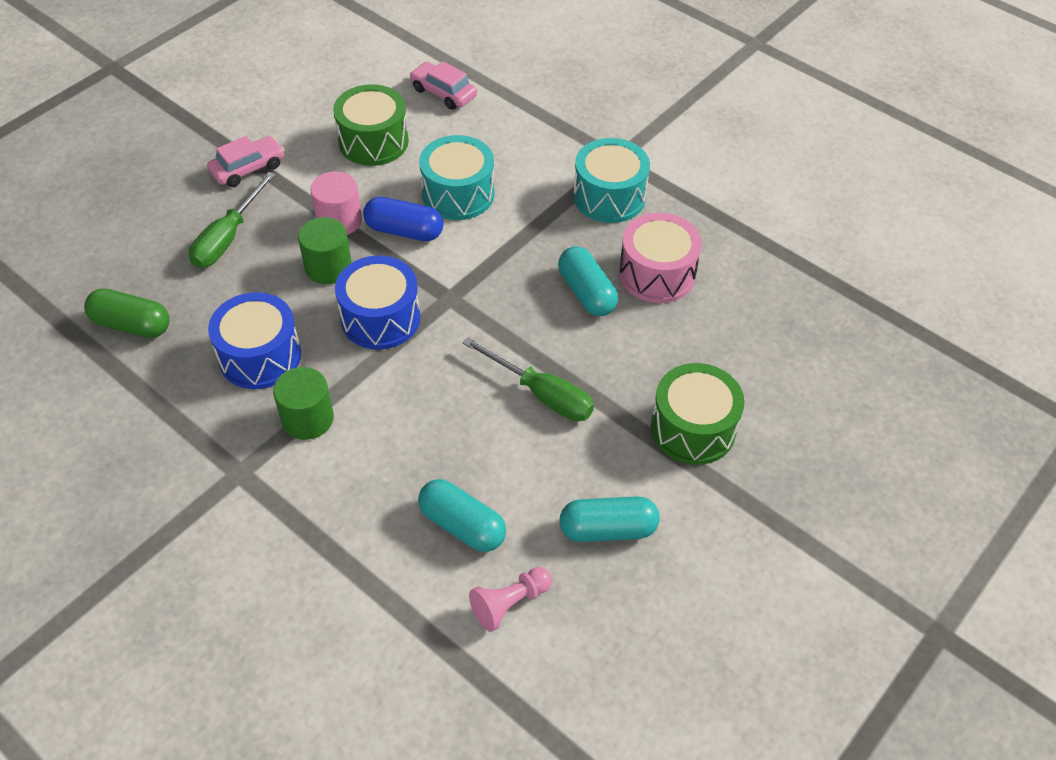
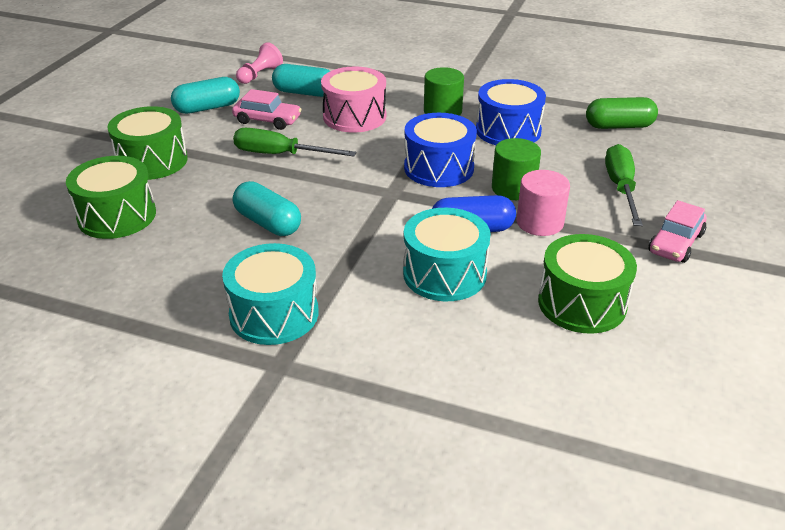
camera: 160 degrees right, 15 degrees down
(443, 93) = (556, 391): pink car -> pink car (267, 120)
(657, 274) = (201, 253): pink drum -> pink drum (354, 117)
(734, 346) = (117, 216): none -> green drum

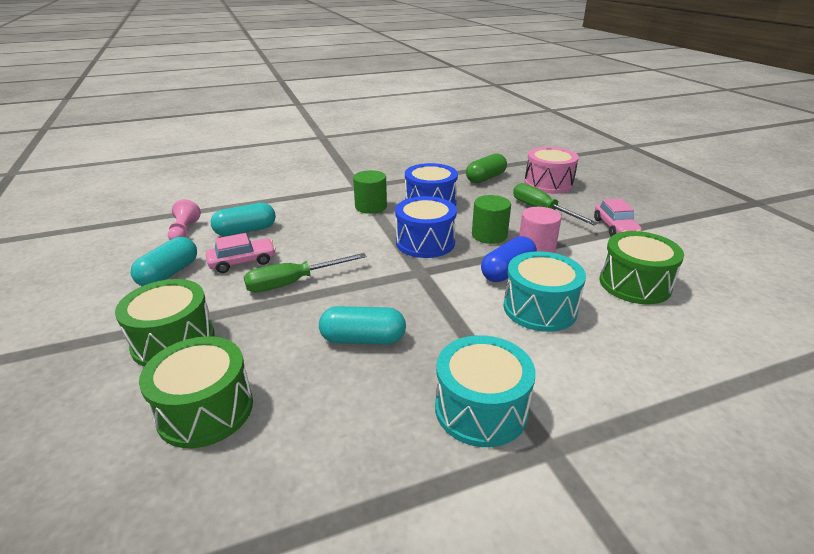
camera: 40 degrees left, 5 degrees down
(354, 117) = (312, 232): pink drum -> pink drum (548, 183)

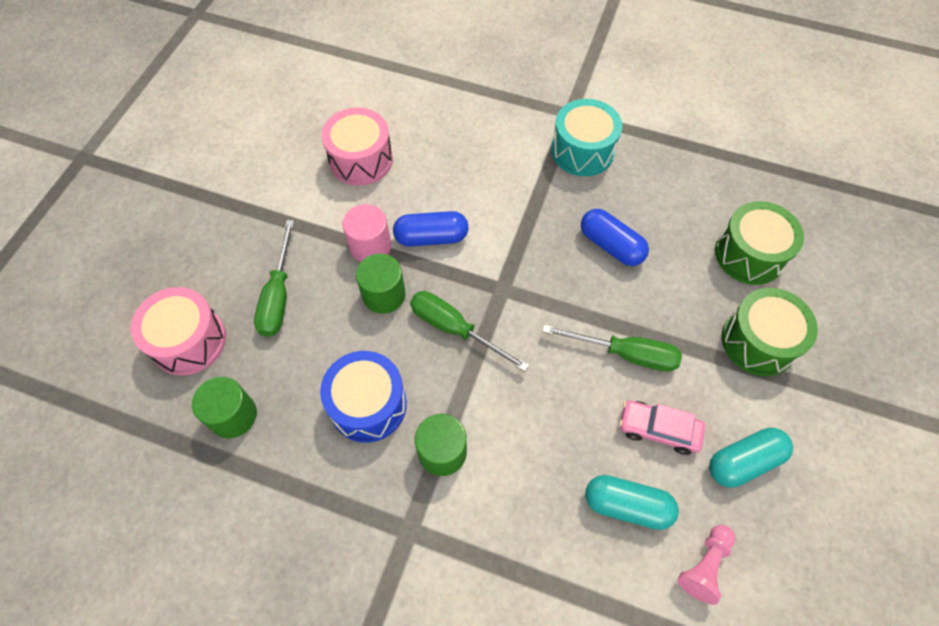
camera: 140 degrees left, 30 degrees up
(363, 339) = (611, 245): turquoise capsule -> blue capsule
(425, 242) = (454, 329): blue drum -> green screwdriver
(485, 178) = (233, 415): green capsule -> green cylinder
(539, 308) = (458, 187): turquoise drum -> none
(615, 228) = (262, 220): pink car -> none
(634, 284) = (361, 160): green drum -> pink drum

